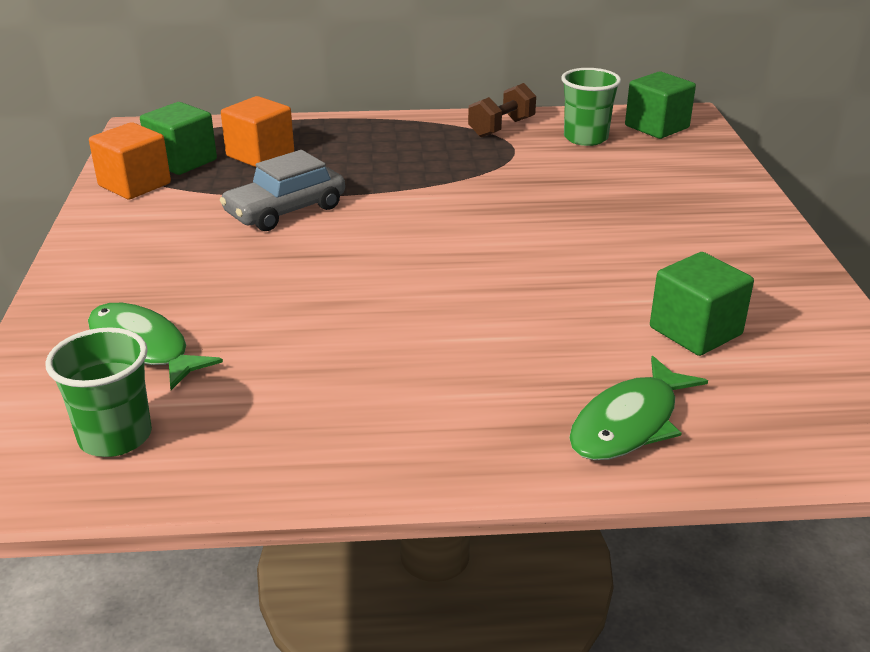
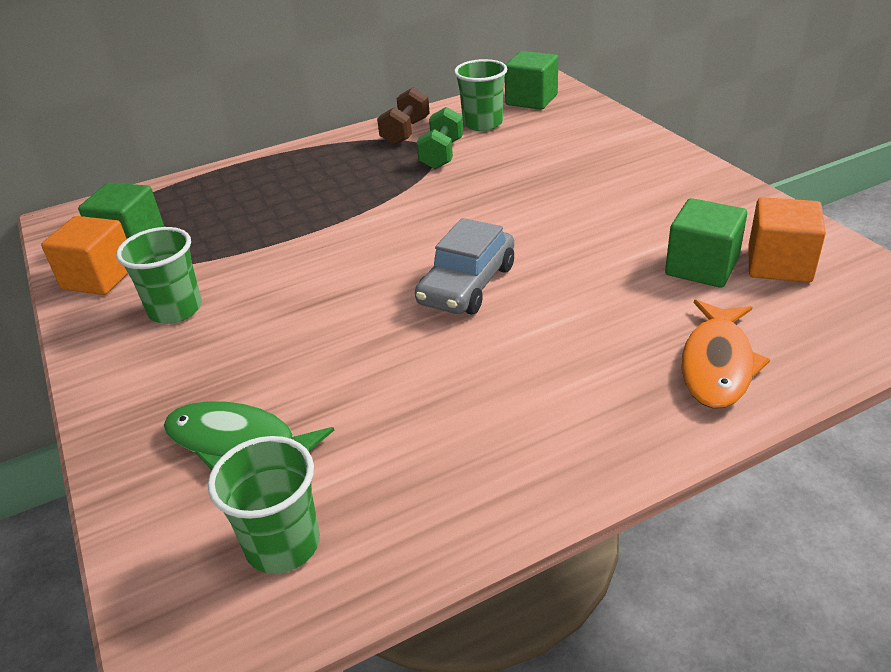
camera: 20 degrees left, 5 degrees up
(175, 227) = (175, 309): none -> green cup
(260, 155) = (204, 214): orange cube -> orange cube (779, 264)
(285, 210) = (272, 261): grey car -> grey car (467, 285)
(519, 157) = (442, 154): none -> green dumbbell
(629, 423) = (717, 364): green fish -> orange fish

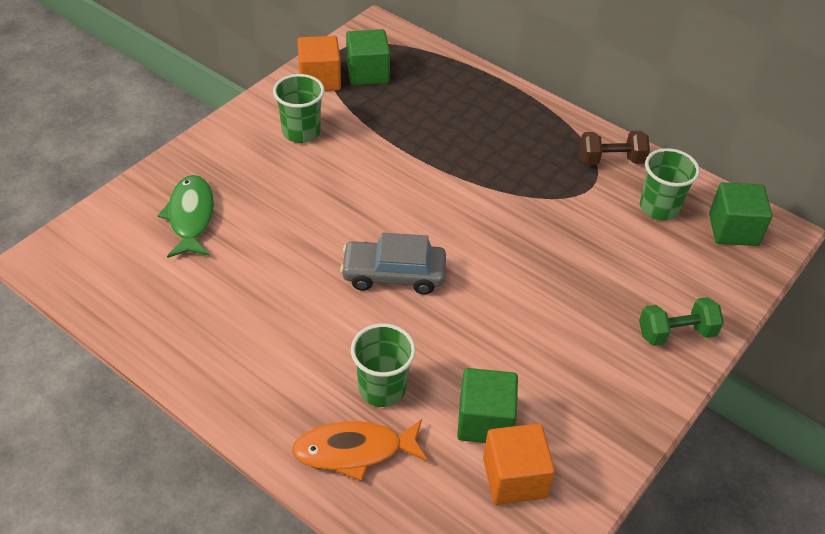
camera: 60 degrees right, 10 degrees up
(283, 544) = (120, 269): green cup -> green cup (382, 388)
(442, 154) = (583, 197): green dumbbell -> green dumbbell (676, 333)

